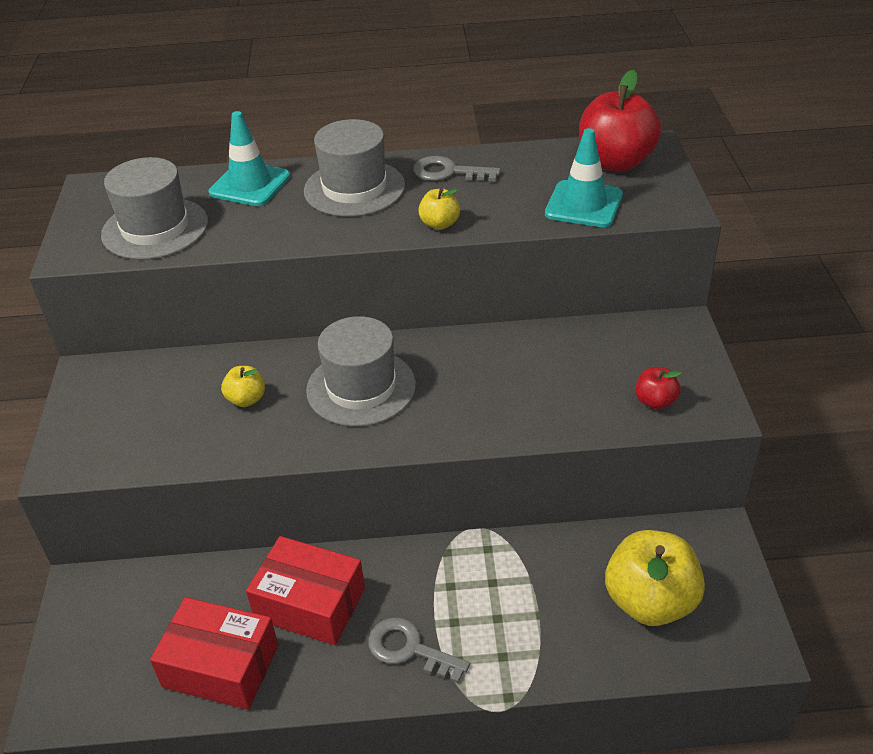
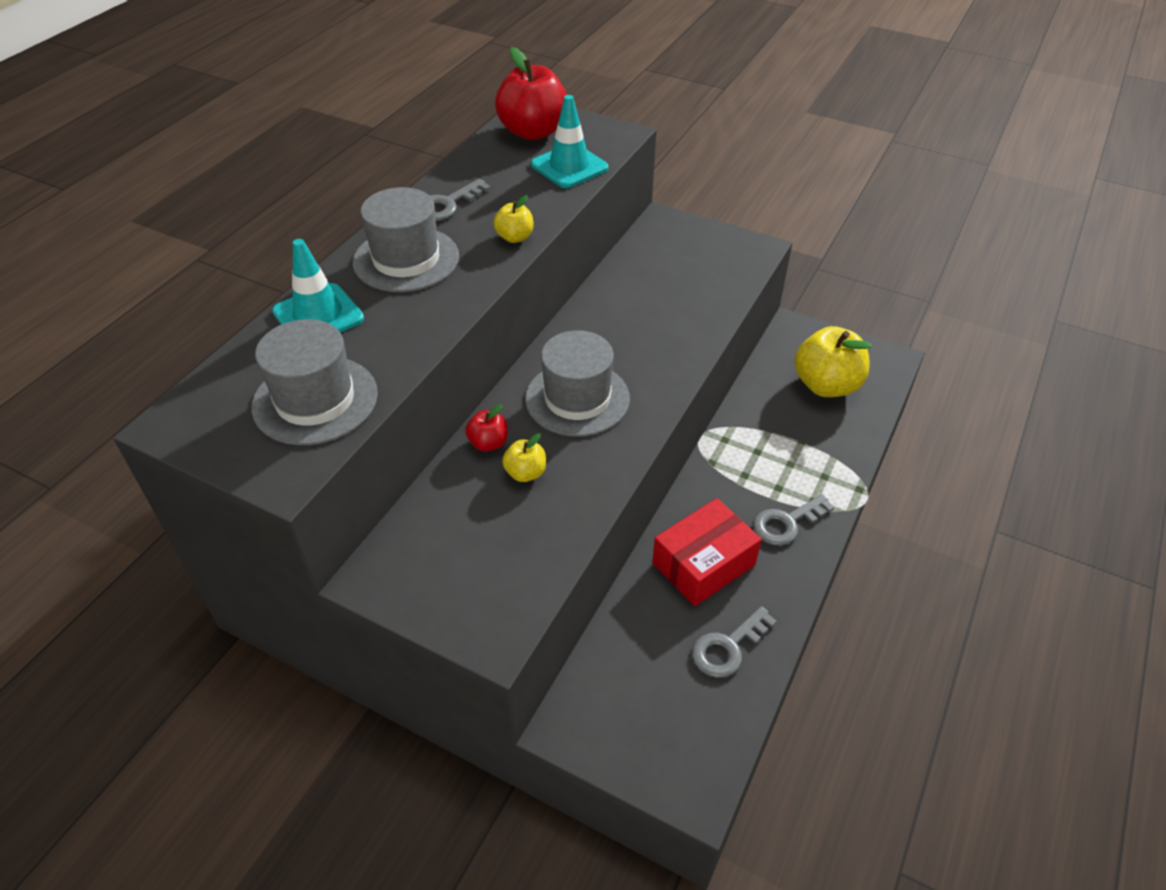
camera: 60 degrees left, 5 degrees up
(221, 666) = (728, 647): red box -> grey key
(655, 401) = (726, 266): red apple -> red apple (488, 443)

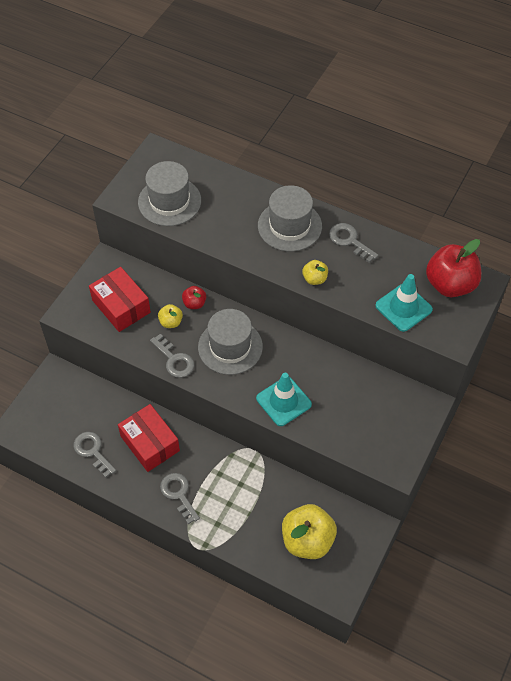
camera: 90 degrees right, 10 degrees up
(318, 315) = (237, 192): turquoise traffic cone -> turquoise traffic cone (283, 401)
(485, 546) = (121, 306): none -> red box
(603, 465) = (174, 360): none -> grey key

